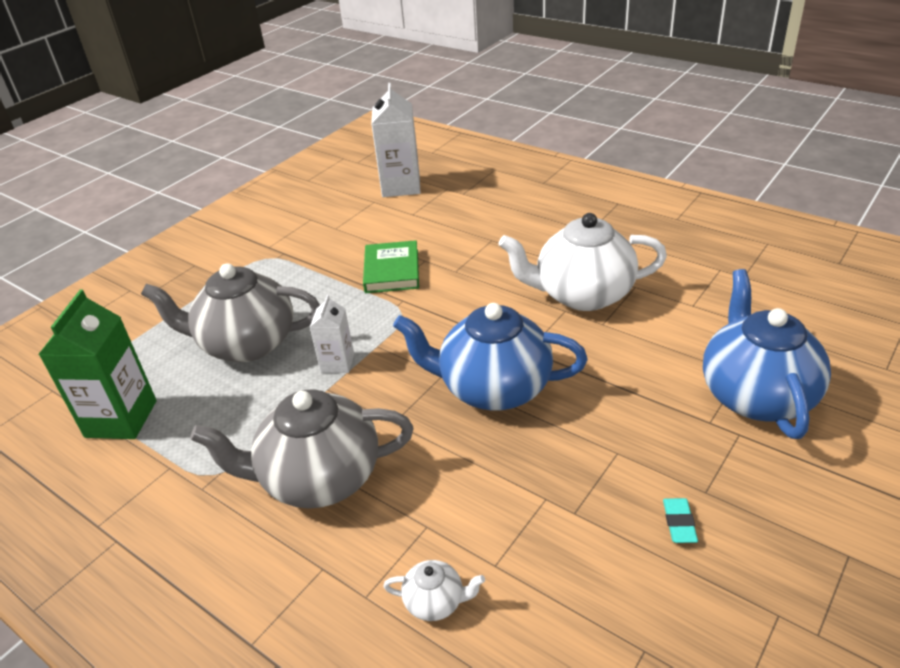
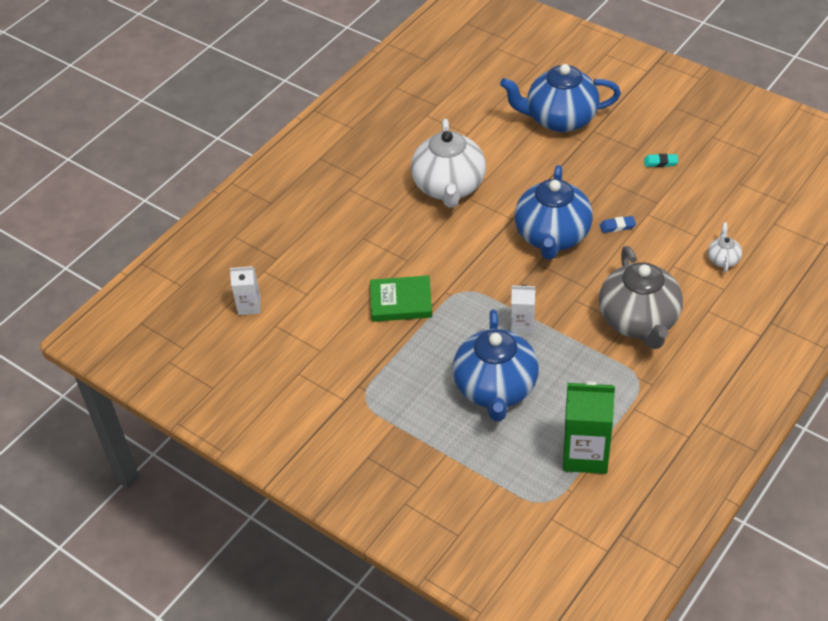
camera: 90 degrees left, 10 degrees up
(246, 344) = (495, 389): grey teapot -> blue teapot
(401, 186) = (249, 306): white carton -> white carton, size x0.56
(515, 459) = (617, 226): none -> blue eraser

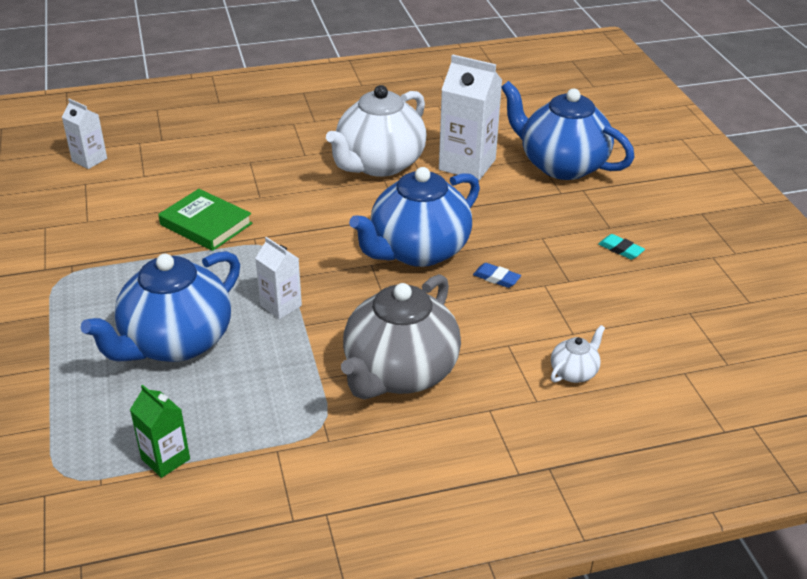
camera: 35 degrees right, 10 degrees down
(503, 153) = (467, 164): none -> white carton
(585, 454) = (165, 459): green carton -> green carton, size x0.56

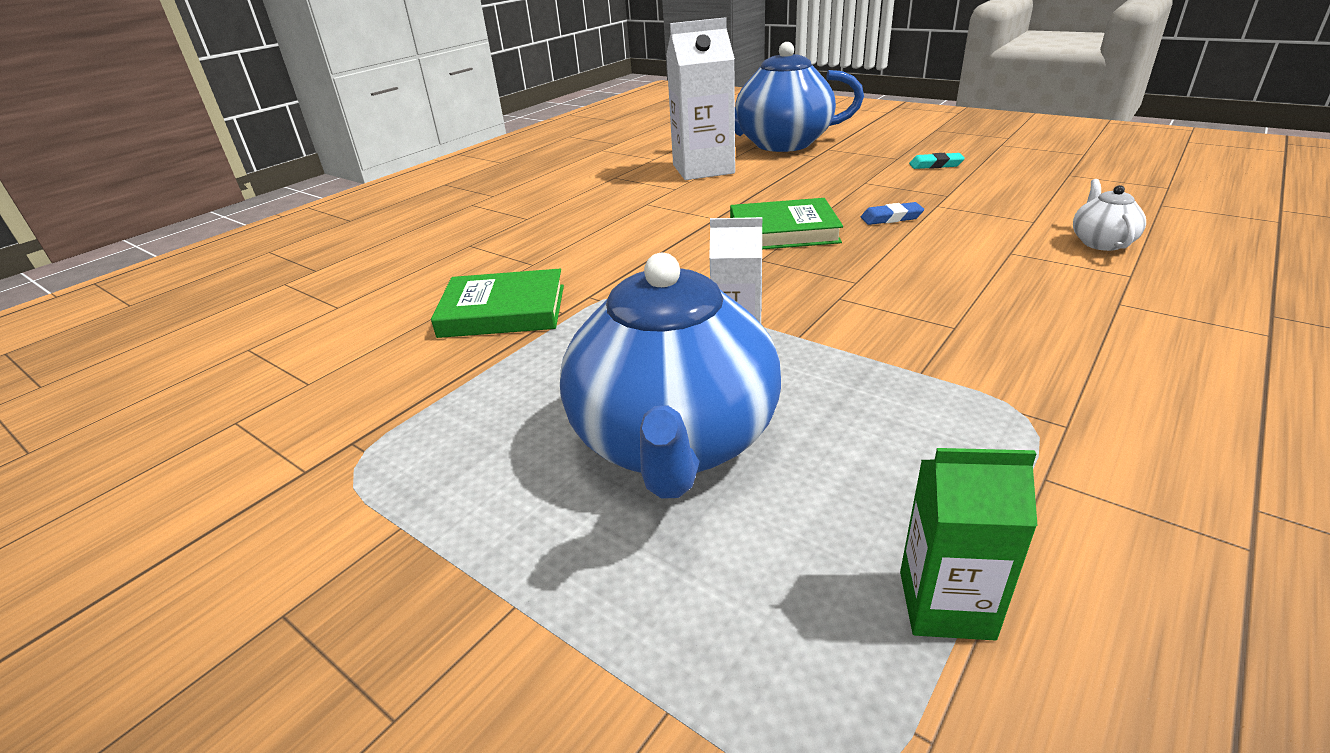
camera: 35 degrees left, 5 degrees down
(89, 160) = (222, 325): white carton -> none
(379, 164) = (620, 197): white teapot -> none
(399, 373) = (981, 322): grey teapot -> none
(418, 251) = (783, 231): blue teapot -> green book

